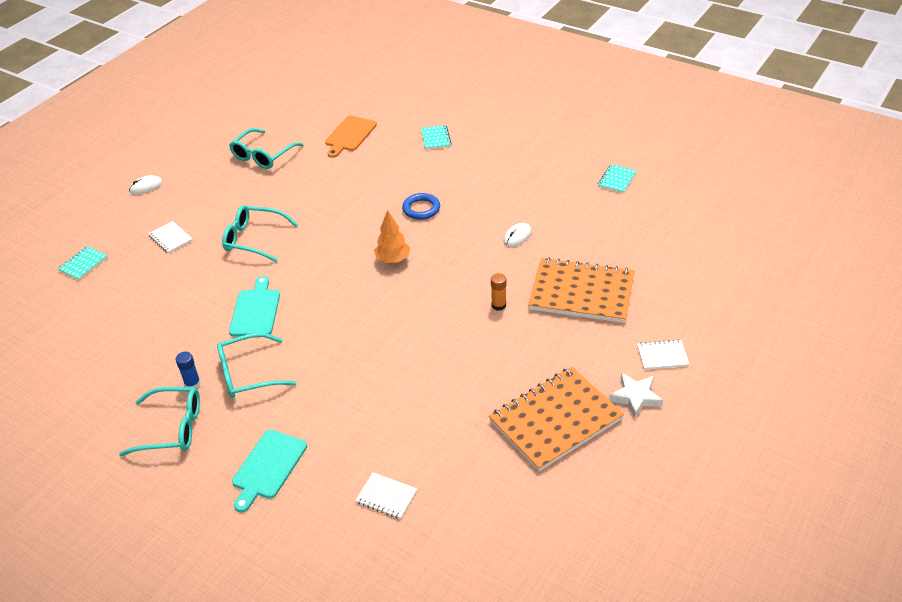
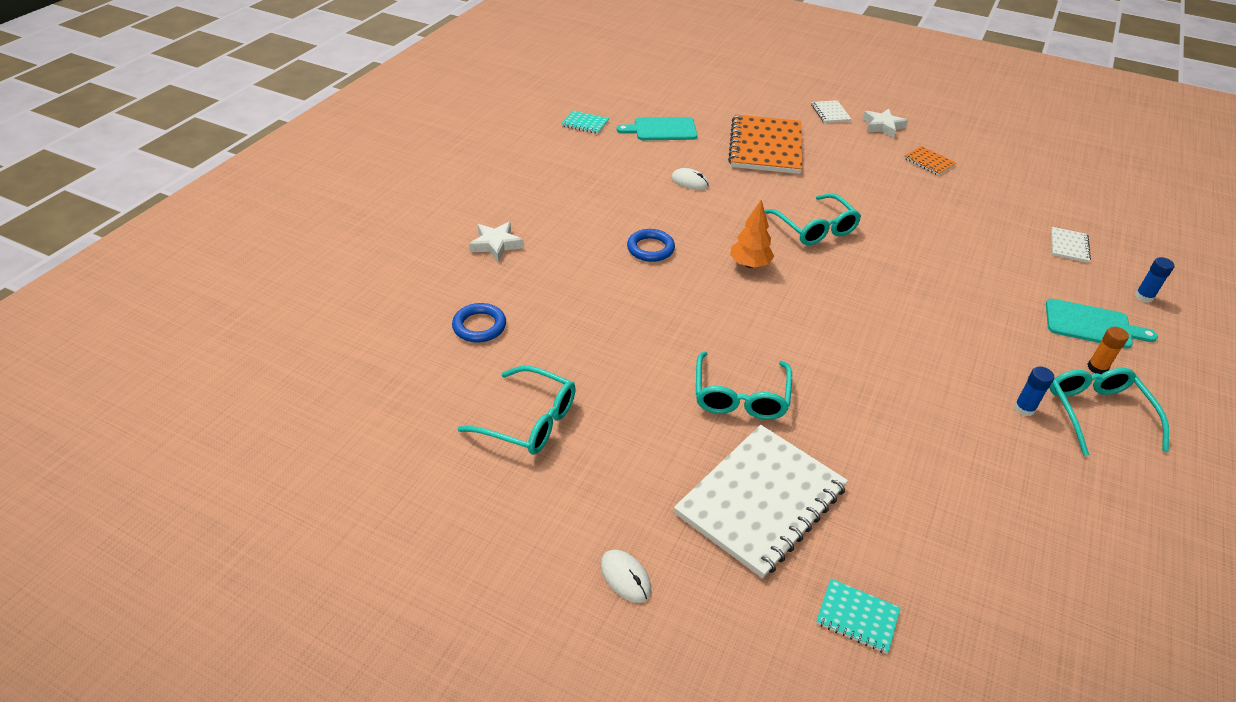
camera: 100 degrees left, 0 degrees up
(170, 238) = (760, 500): white notebook -> white notebook, size x2.27
(247, 374) = (982, 361): turquoise glasses -> turquoise glasses (815, 228)
(255, 311) = (878, 371): turquoise cutting board -> turquoise cutting board (662, 129)
(295, 530) = (1144, 297): none -> blue glue stick
(349, 135) = (479, 326): orange cutting board -> blue ring
(435, 138) = (496, 244): turquoise notebook -> white star
(498, 305) = (799, 192): orange glue stick -> orange glue stick (1097, 368)
(555, 420) = (929, 162): orange notebook -> orange notebook, size x0.44

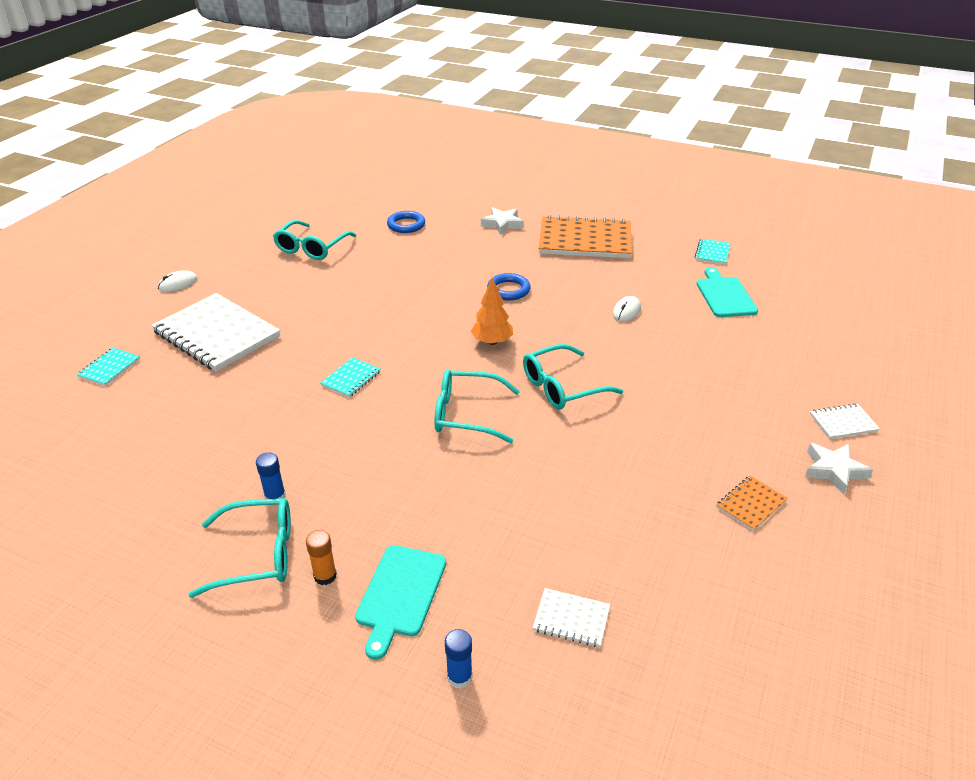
camera: 90 degrees right, 5 degrees down
(740, 397) = (319, 330): turquoise glasses -> turquoise glasses (466, 414)
(765, 147) = (722, 363): orange notebook -> orange notebook (585, 240)
(831, 365) = (351, 379): none -> turquoise notebook

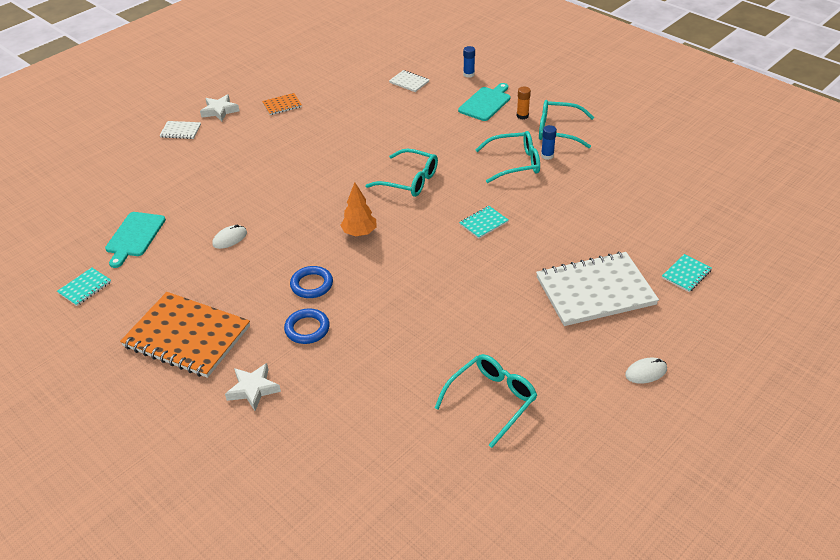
camera: 160 degrees left, 5 degrees up
(217, 334) = (595, 291): white notebook -> white notebook turned 75 degrees counterclockwise
(406, 225) = (366, 417): blue ring -> blue ring (307, 329)
(561, 387) = (332, 186): turquoise glasses -> turquoise glasses (515, 163)

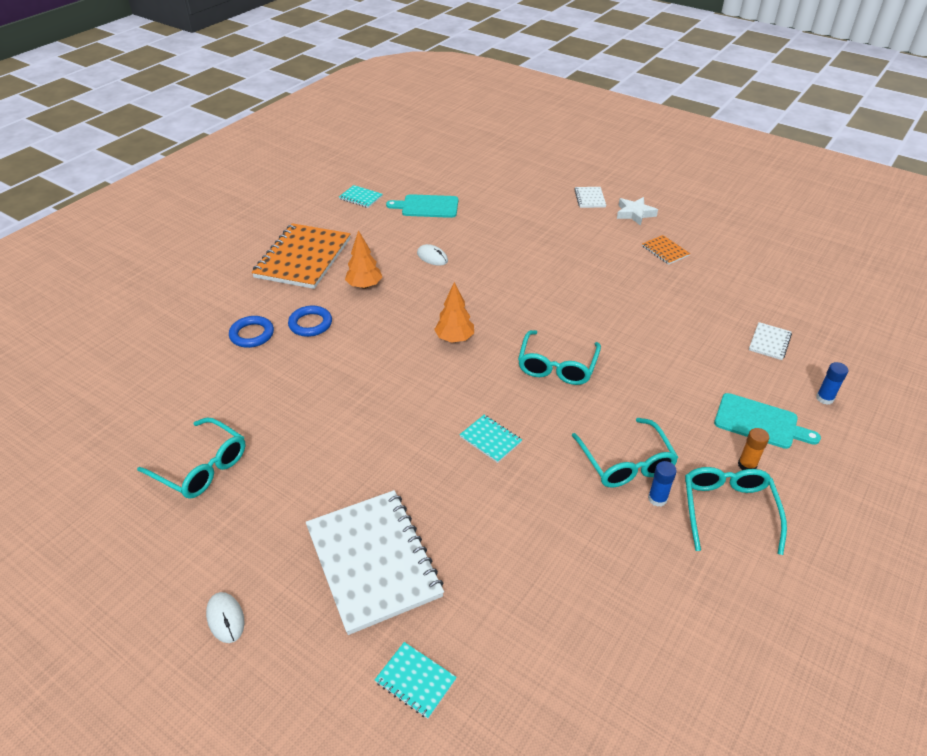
camera: 80 degrees right, 0 degrees up
(253, 389) = (238, 304): white star -> none
(258, 288) = (364, 286): none -> orange tree
(311, 285) = (371, 317): blue ring -> blue ring (252, 334)

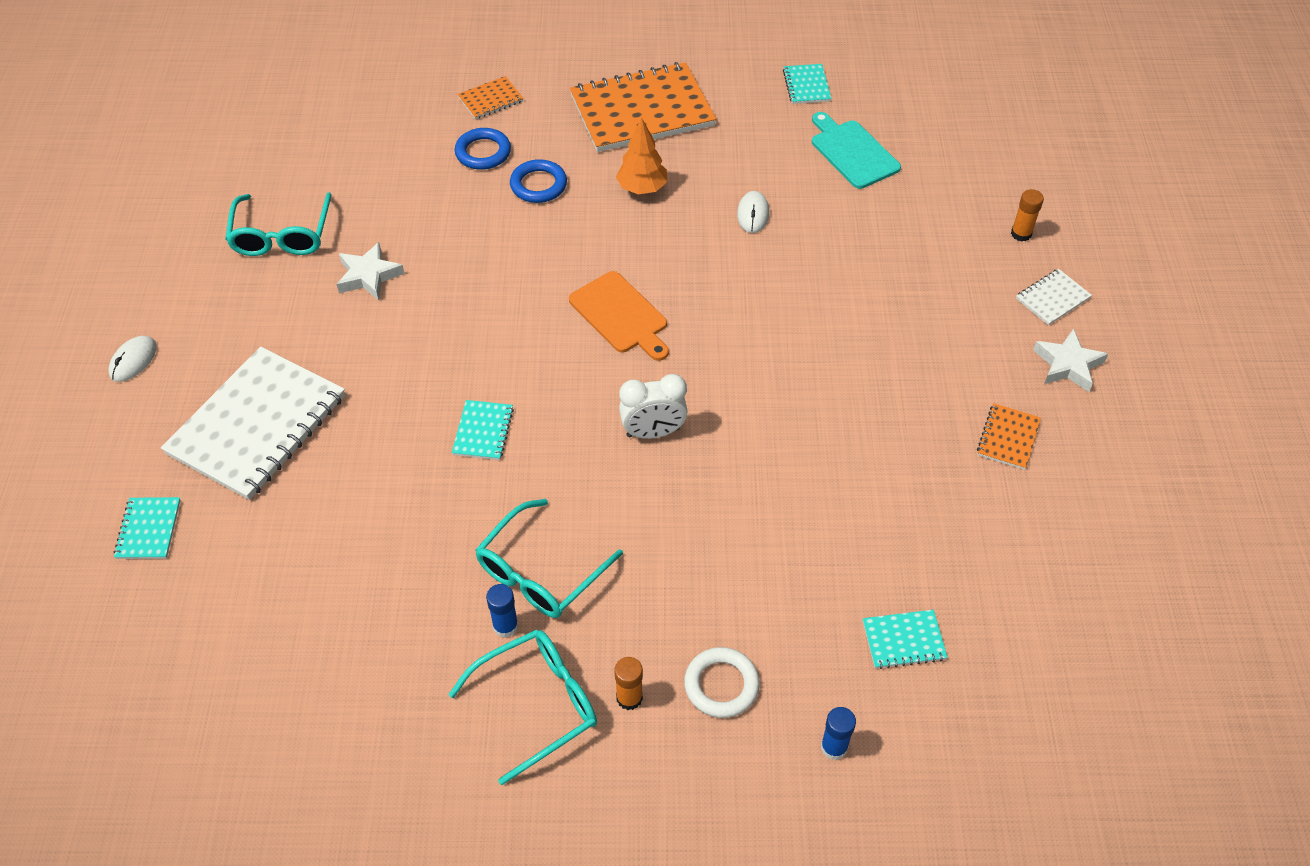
camera: 55 degrees right, 10 degrees up
(210, 311) = (490, 99): none -> orange notebook
(296, 436) = (368, 276): none -> white star
(454, 338) = (620, 315): orange tree -> orange cutting board
(540, 187) = (1021, 234): none -> orange glue stick
(557, 366) = (653, 432): turquoise glasses -> white clock
(759, 422) = (721, 685): turquoise cutting board -> white ring
(769, 342) = (903, 640): white notebook -> turquoise notebook

